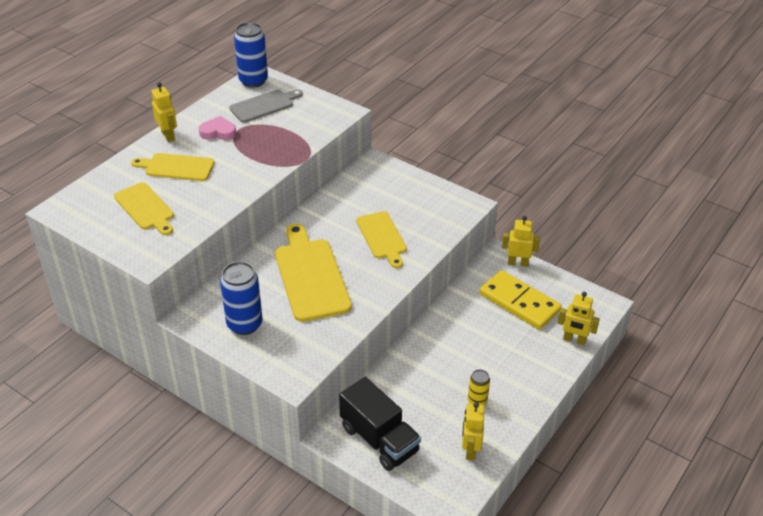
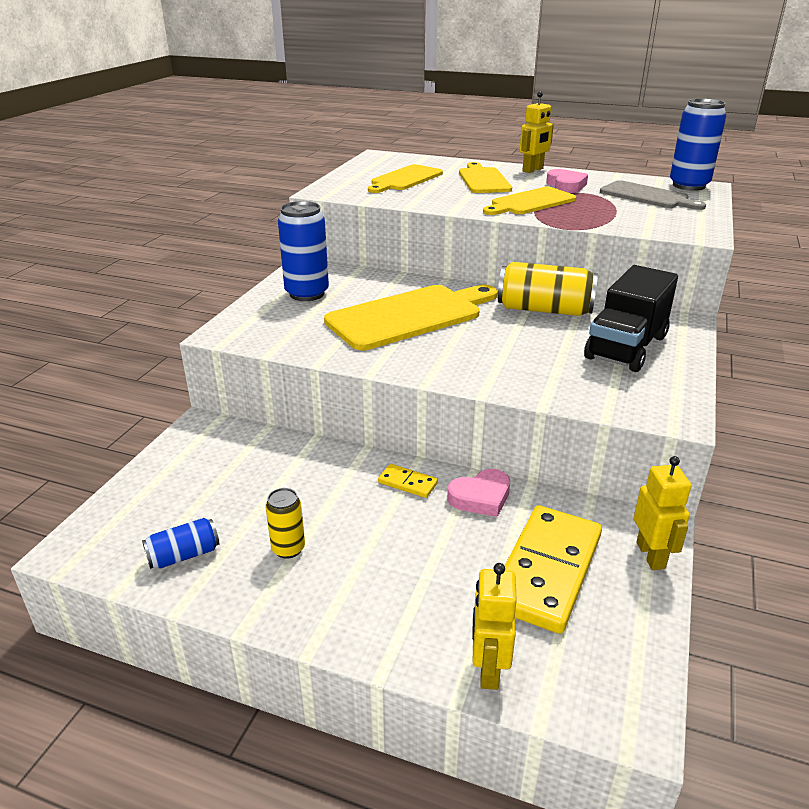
camera: 75 degrees right, 10 degrees down
(331, 212) = (544, 310): none -> yellow can
(379, 439) = (199, 463): black truck -> black truck (626, 347)
(382, 237) = (523, 351): yellow cutting board -> yellow cutting board (530, 202)
(434, 339) = (407, 483): none -> yellow domino
(456, 311) = (480, 497): none -> pink heart
(470, 450) = (184, 555): yellow robot -> blue can

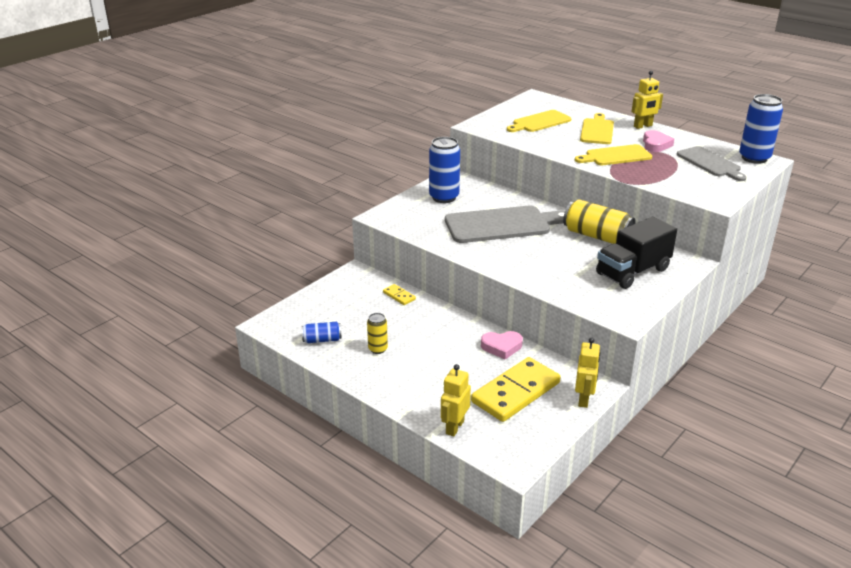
camera: 20 degrees right, 0 degrees up
(407, 483) = (462, 330): yellow domino -> yellow domino (399, 296)
(409, 316) = (502, 224): yellow cutting board -> grey cutting board

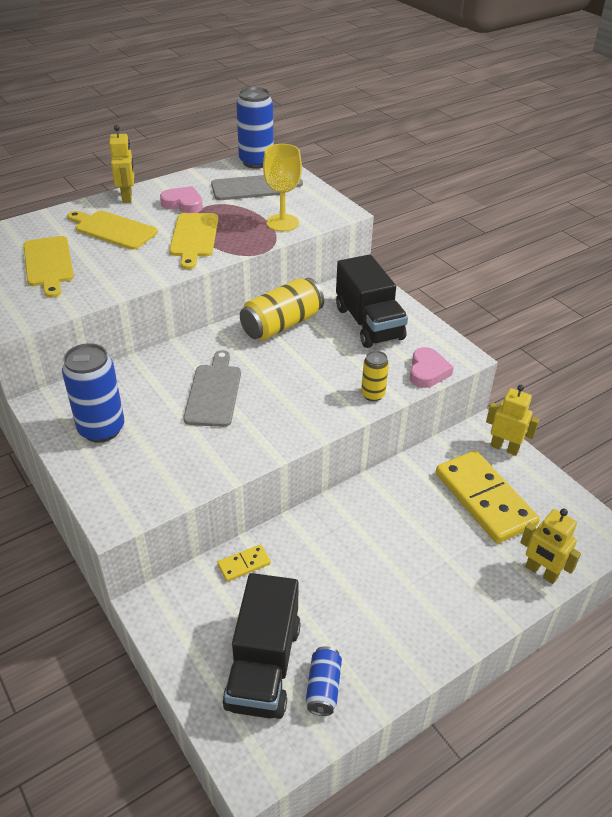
camera: 75 degrees left, 10 degrees up
(329, 316) = (264, 666): none -> black truck
(378, 349) = (366, 618): yellow can -> yellow can (373, 395)
(501, 347) = (395, 487): pink heart -> pink heart (427, 371)
(502, 224) = (213, 392): grey cutting board -> grey cutting board, size x0.63
(671, 182) = (282, 223): none -> yellow goblet

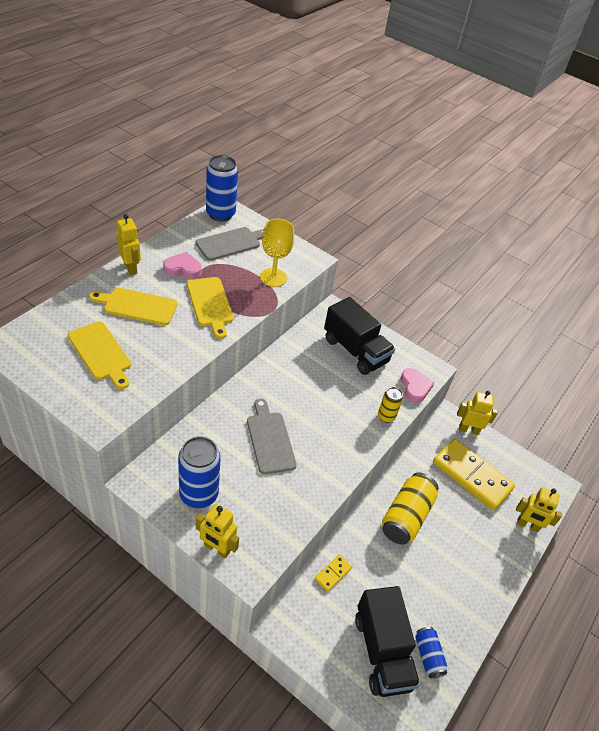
camera: 25 degrees left, 5 degrees up
(91, 485) = (217, 548): none -> yellow robot
(282, 324) = (292, 364): yellow can -> yellow can (406, 516)

